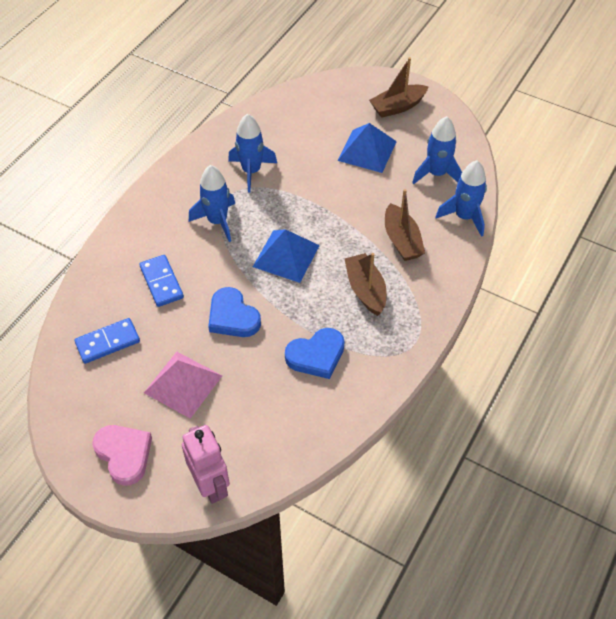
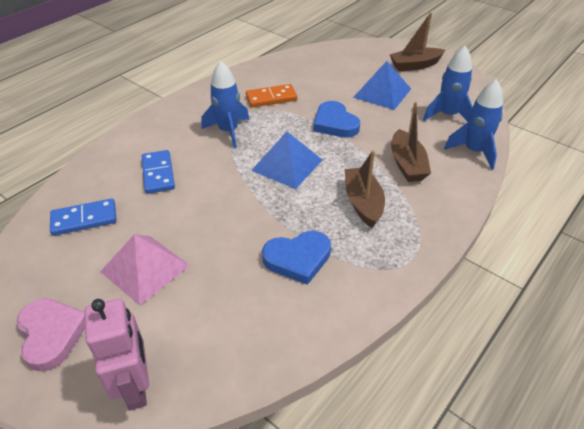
camera: 10 degrees right, 10 degrees down
(233, 317) = (218, 211): blue heart -> blue heart (335, 123)
(251, 171) = (271, 98): blue rocket -> orange domino

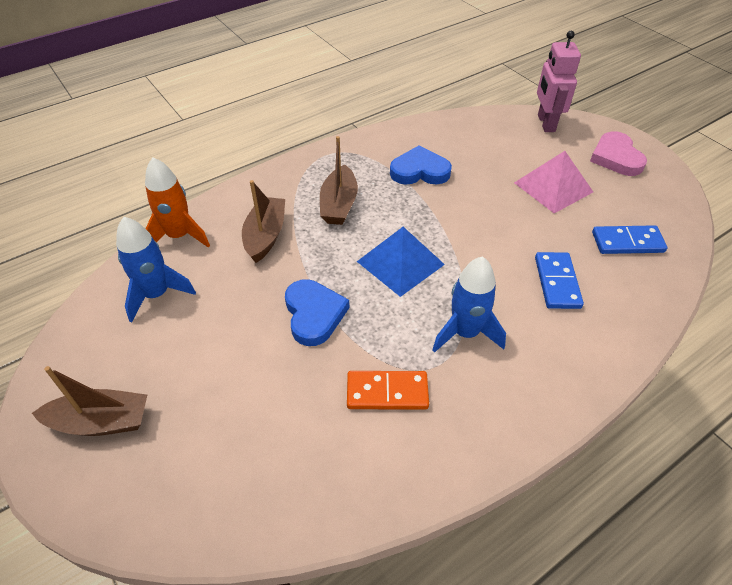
camera: 165 degrees left, 5 degrees up
(382, 93) = (209, 361): blue pyramid -> none
(474, 151) = (179, 236): blue rocket -> orange rocket

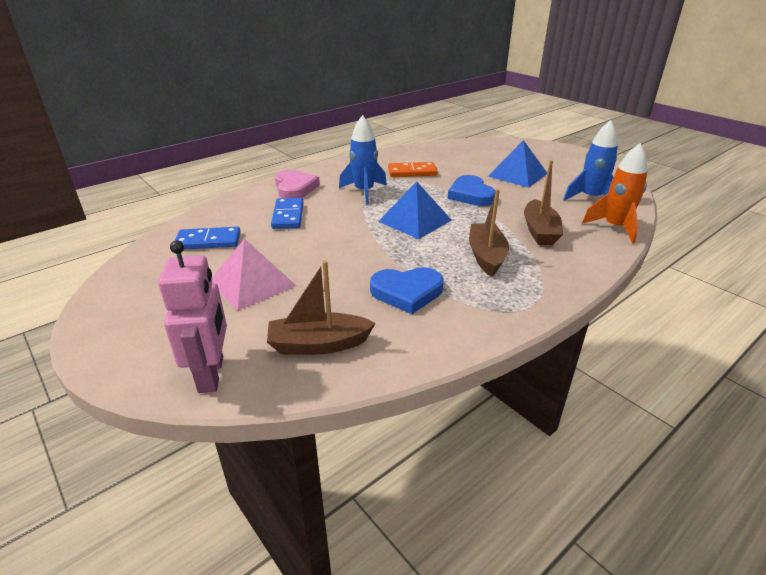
camera: 175 degrees right, 15 degrees down
(101, 422) = (562, 160): brown boat -> brown boat (319, 344)
(215, 370) = (517, 174): none -> blue pyramid
(616, 157) = (146, 322): pink heart -> pink heart (295, 188)

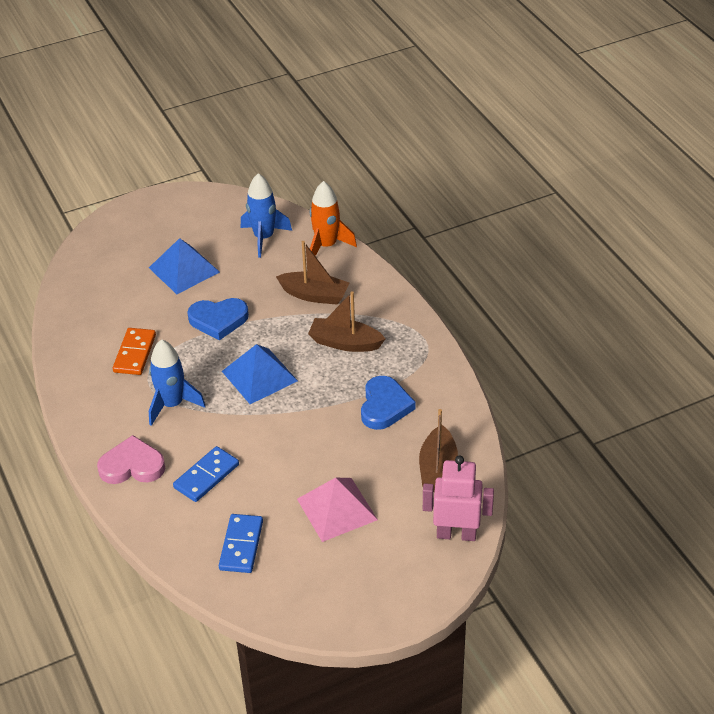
camera: 75 degrees left, 10 degrees up
(288, 216) = (206, 476): blue domino -> blue domino turned 60 degrees counterclockwise

